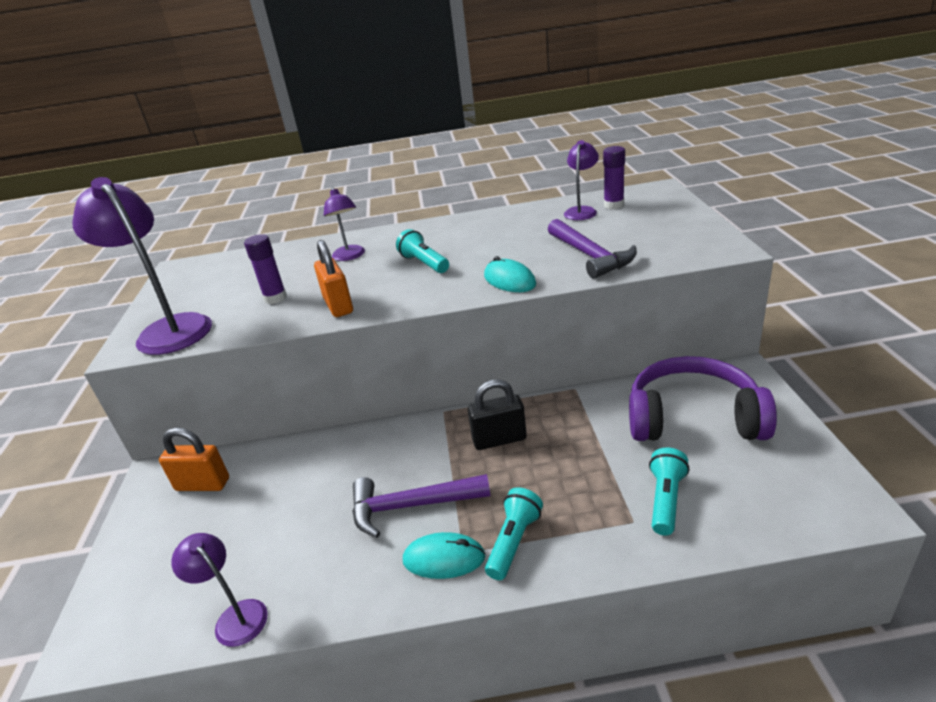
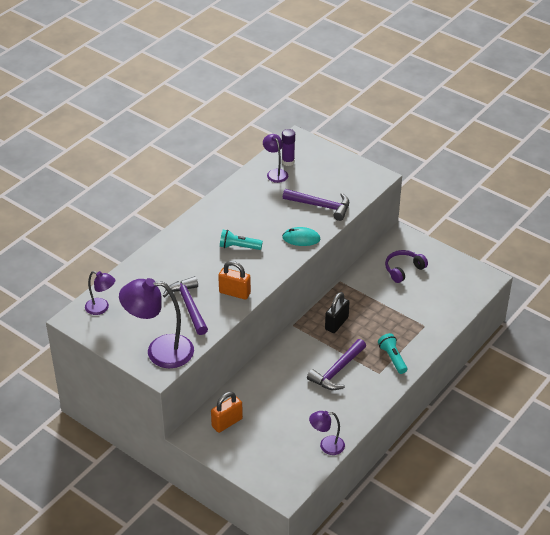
camera: 50 degrees left, 10 degrees up
(275, 298) = (188, 306): purple glue stick -> purple hammer
(350, 256) = (184, 261): purple lamp -> purple lamp (101, 308)
(444, 558) = (375, 379): turquoise mouse -> none
(666, 500) = (427, 311): turquoise flashlight -> none
(693, 417) = (403, 269): purple headphones -> purple headphones, size x0.59

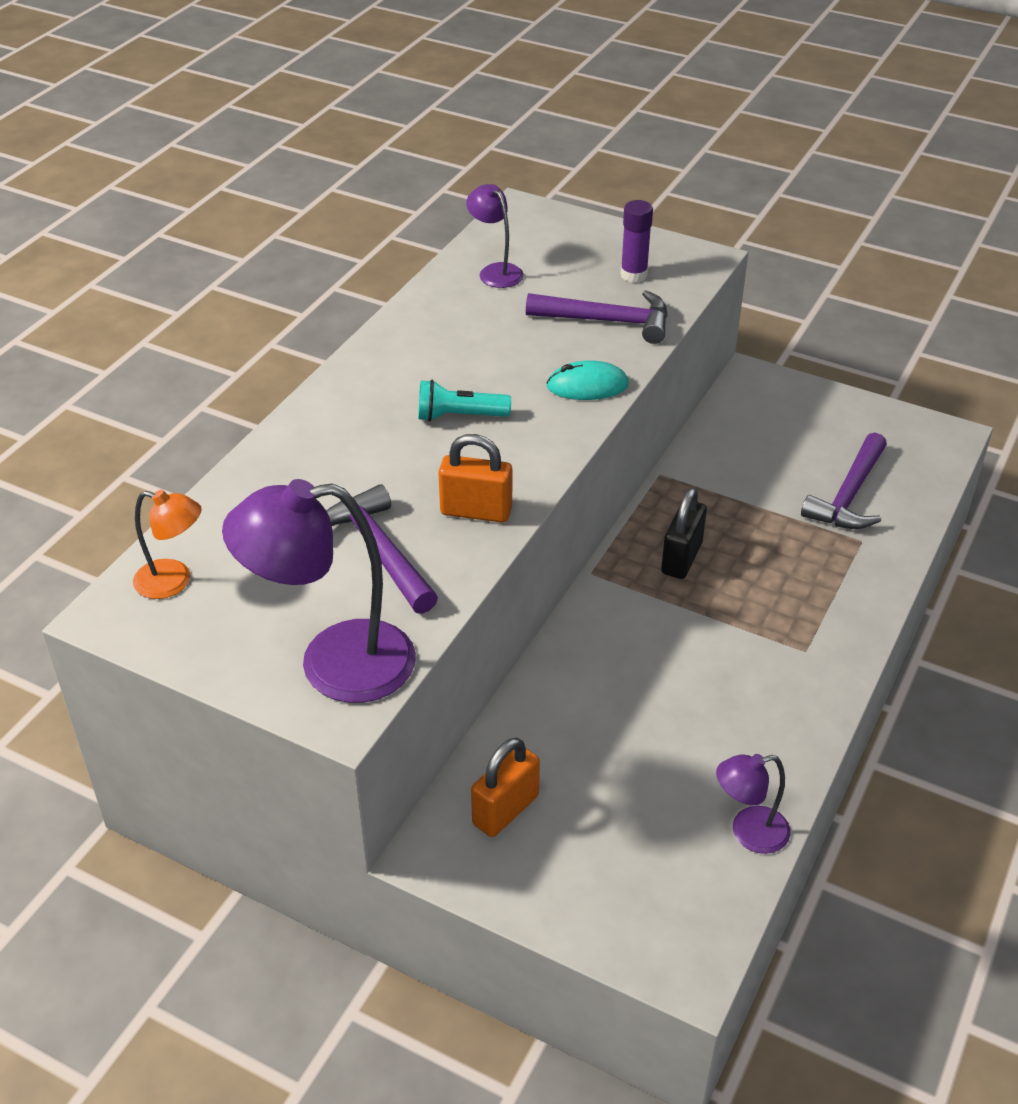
camera: 10 degrees left, 0 degrees up
(101, 308) = (174, 582): purple lamp -> orange lamp
(288, 162) = (515, 250): purple glue stick -> purple glue stick (633, 275)
(337, 371) = (715, 658): purple hammer -> purple hammer (849, 496)
(392, 358) = (822, 615): turquoise flashlight -> none
(403, 269) = (779, 438): purple headphones -> none

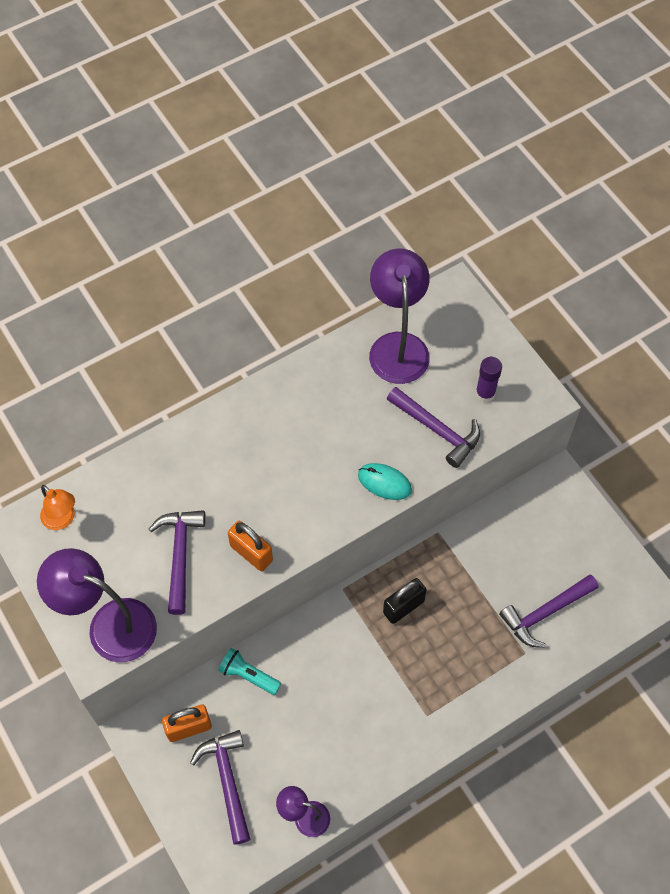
camera: 30 degrees right, 20 degrees up
(459, 416) = (291, 469): turquoise flashlight -> turquoise flashlight (248, 675)
(495, 271) = (397, 346): purple lamp -> purple lamp, size x1.88
(609, 845) = (227, 781): none -> purple hammer

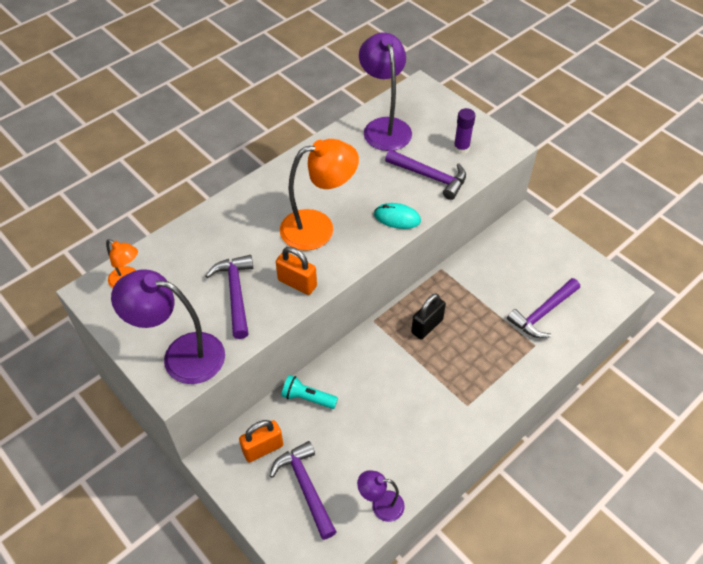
camera: 10 degrees left, 10 degrees down
(289, 481) = (318, 227): none -> orange lamp

